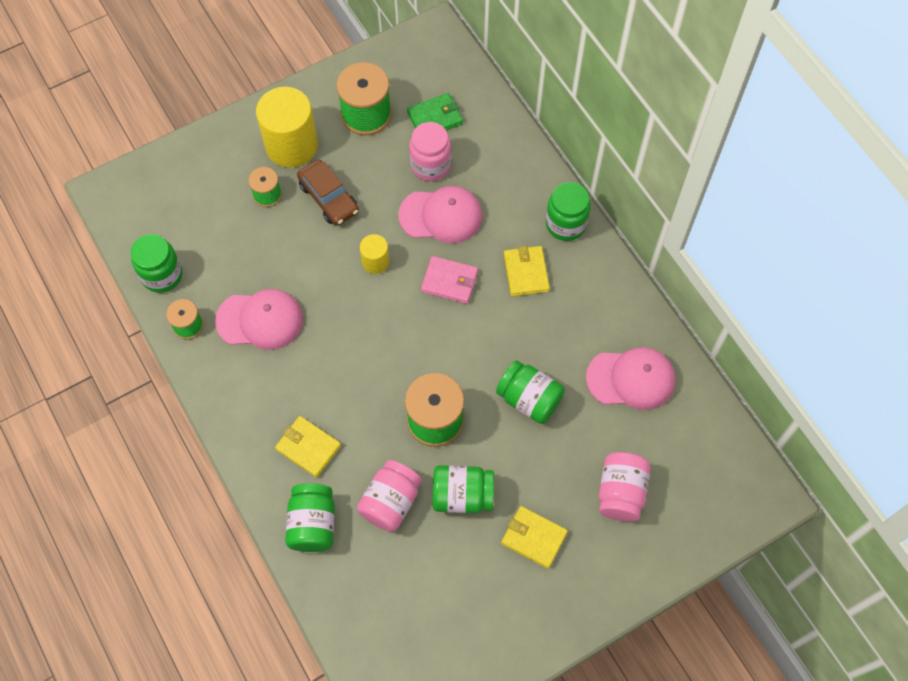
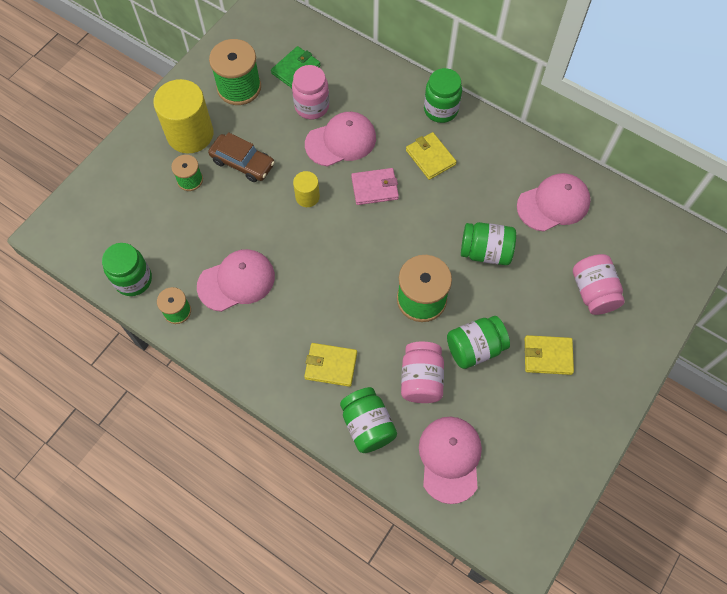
camera: 25 degrees left, 0 degrees up
(376, 595) = (450, 459): none -> pink cap

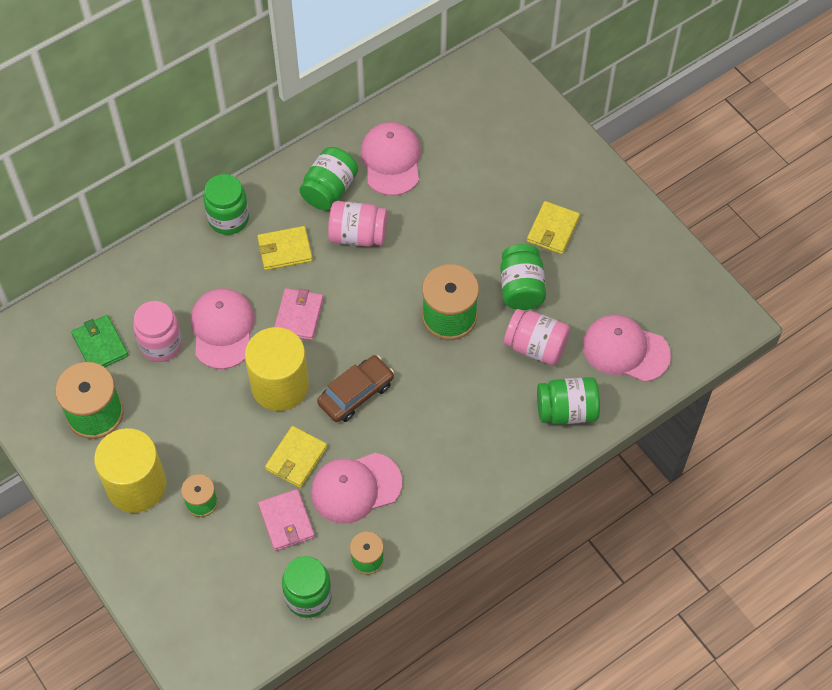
camera: 70 degrees left, 5 degrees down
(192, 242) = (286, 521): none -> pink wallet
(236, 281) = (355, 488): pink cap -> pink cap turned 105 degrees counterclockwise
(242, 163) = (204, 439): brown car -> brown car (356, 394)
(307, 197) = (280, 385): yellow cylinder -> yellow cylinder, size x2.00
(331, 365) = (490, 424): yellow wallet -> yellow wallet (296, 458)
(485, 252) = (420, 240): green jar -> green jar (329, 190)
(593, 292) = (501, 165): pink jar -> pink jar (358, 235)

